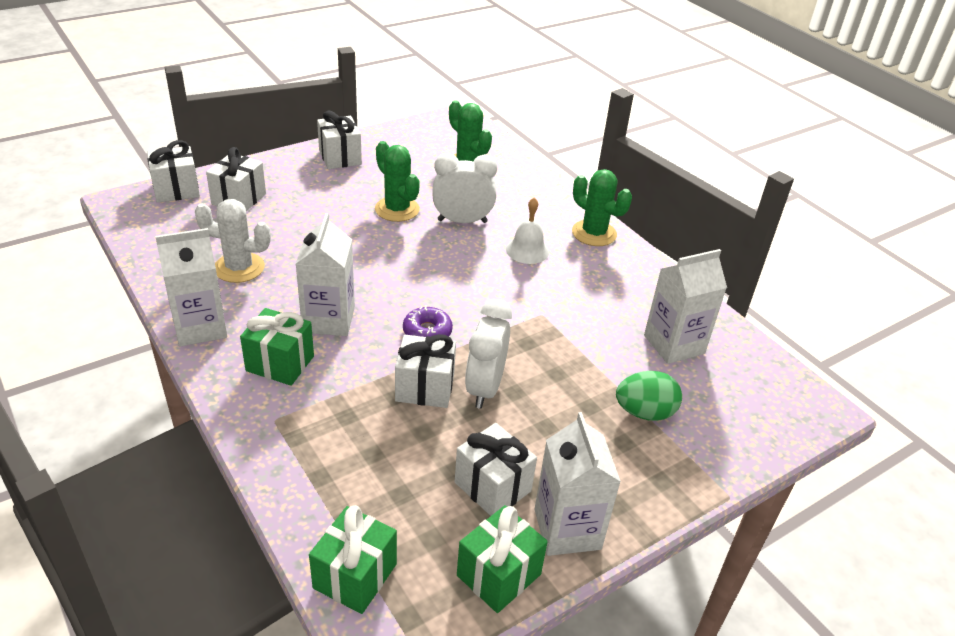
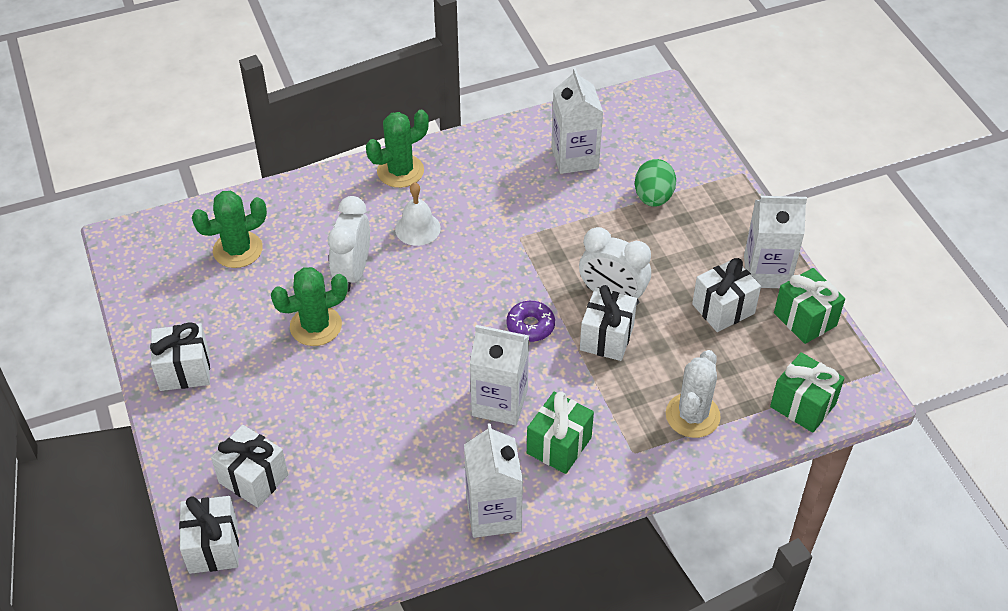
camera: 75 degrees left, 10 degrees up
(239, 268) = (396, 478): white cactus -> white cactus (692, 415)

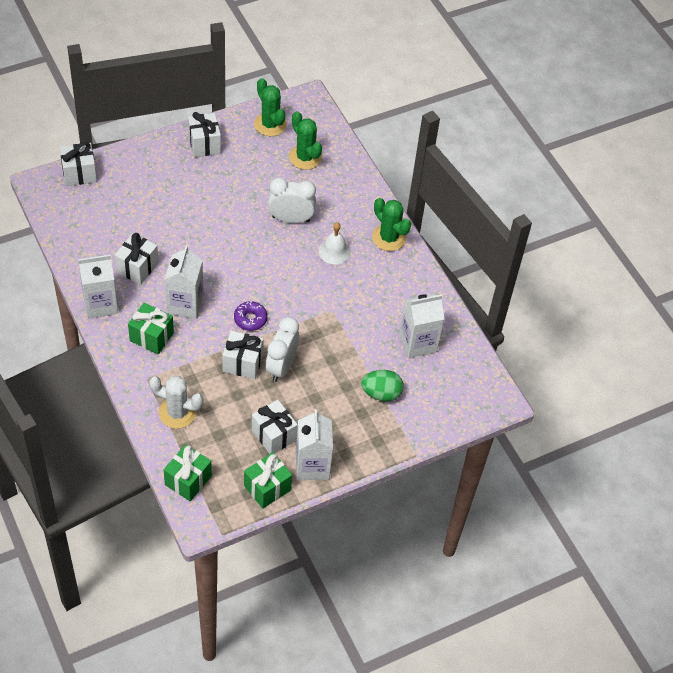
camera: 80 degrees right, 5 degrees up
(253, 478) = (125, 186): white gift -> white gift (137, 267)
(316, 326) = (243, 204): green cactus -> green cactus (270, 124)

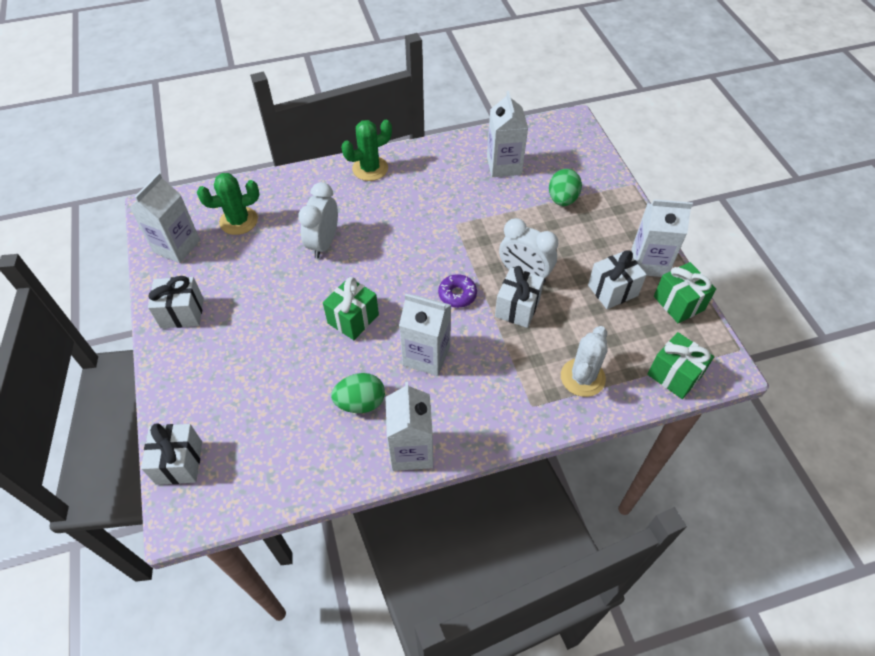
camera: 75 degrees left, 0 degrees up
(137, 267) = (360, 403): white gift -> green egg
(151, 337) = (471, 395): green gift -> green gift (353, 319)
(270, 124) = (177, 246): green cactus -> white carton
(334, 251) = (378, 212): white bell -> none

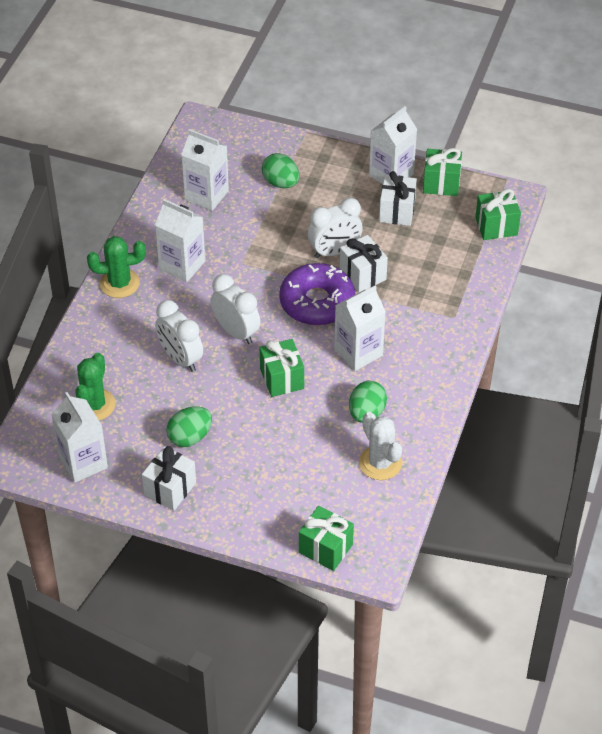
camera: 55 degrees left, 5 degrees down
(179, 462) = (325, 548): white gift -> green gift
(245, 295) = (190, 437): none -> green egg
(370, 169) = (119, 283): green cactus -> green cactus turned 75 degrees clockwise
(379, 261) = (236, 332): none -> white clock
(411, 450) = (432, 404): white carton -> white carton (182, 265)
(457, 294) = (317, 302): purple donut -> purple donut, size x2.00
(582, 377) = (455, 275): white cactus -> white cactus (380, 463)

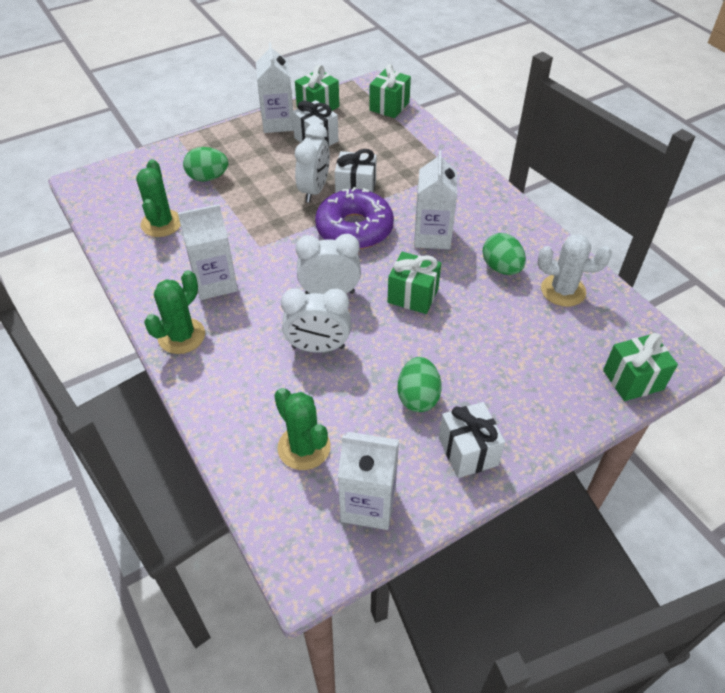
camera: 50 degrees left, 0 degrees up
(206, 195) = (161, 223): white carton -> green cactus

